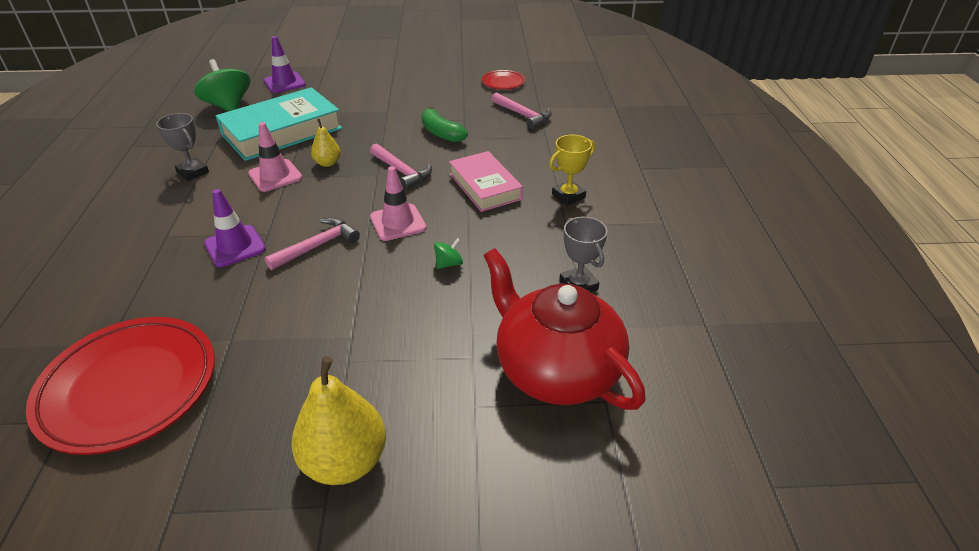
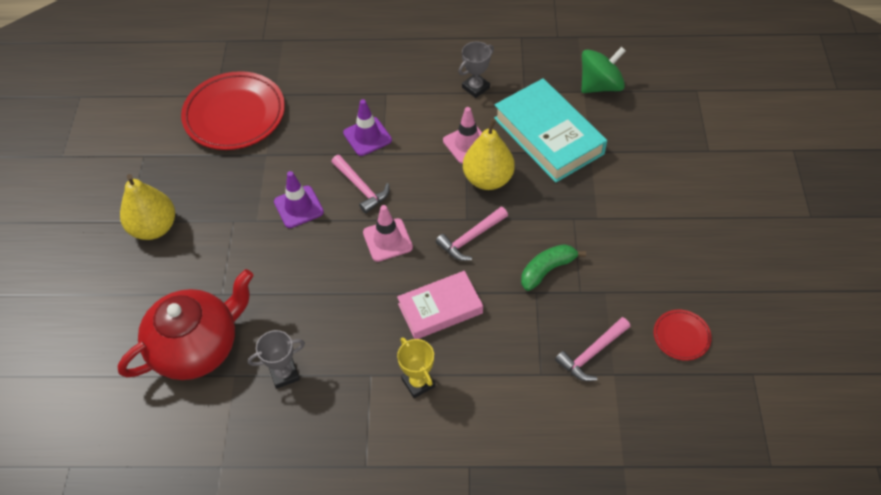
camera: 95 degrees right, 15 degrees up
(284, 83) = (658, 120): purple traffic cone -> purple traffic cone (298, 207)
(328, 163) = (488, 179): yellow pear -> yellow pear, size x1.88
(448, 264) = (326, 279): green spinning top -> none

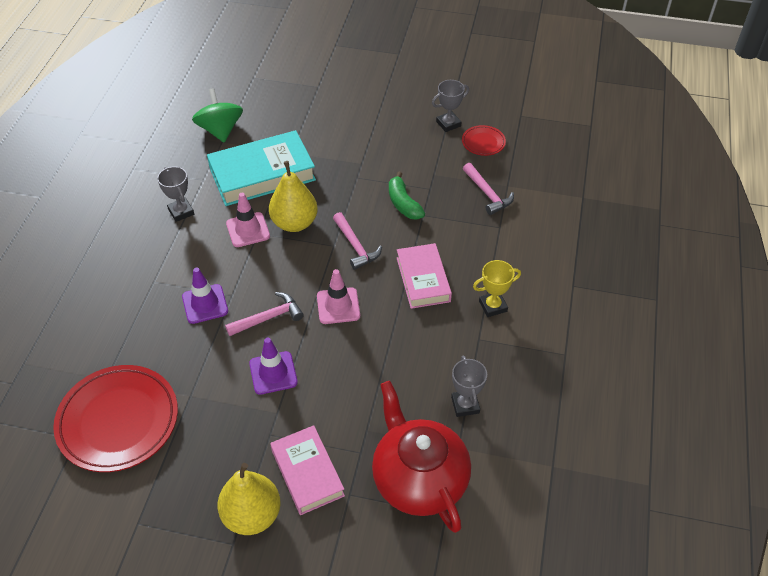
camera: 80 degrees left, 5 degrees down
(197, 257) = (307, 473): none -> pink book
(700, 293) = (448, 124): none -> grey trophy

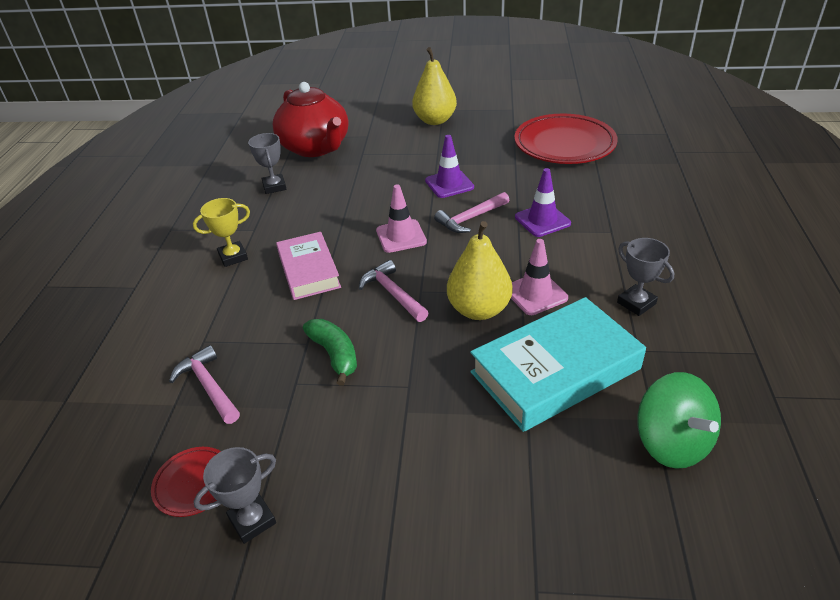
camera: 175 degrees right, 10 degrees down
(307, 473) = (401, 140): pink book -> none

